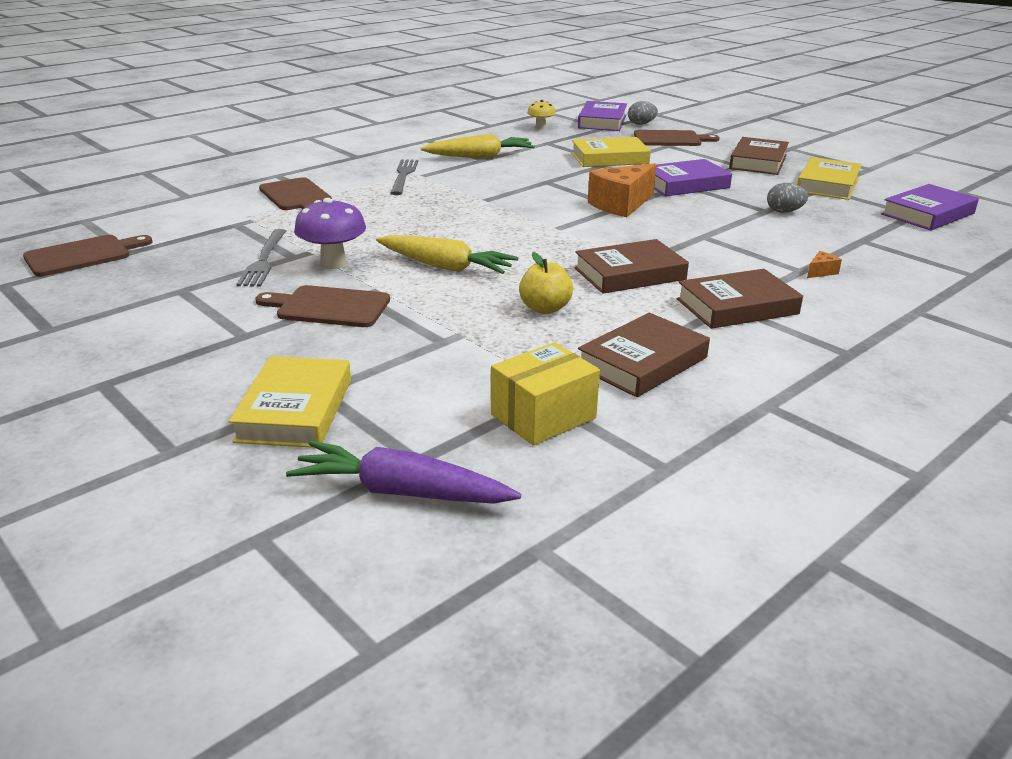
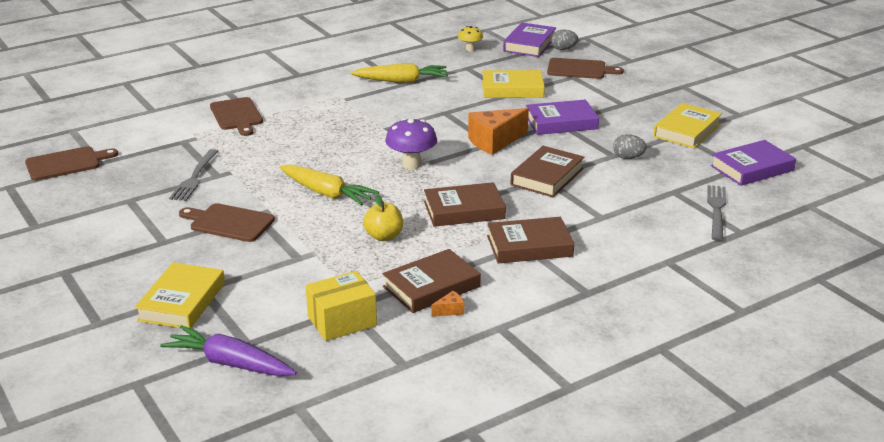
camera: 10 degrees right, 0 degrees up
(333, 264) = (244, 184): purple mushroom -> purple mushroom (411, 165)
(404, 176) = (329, 99): grey fork -> grey fork (716, 210)
(758, 162) = (642, 101): brown book -> brown book (547, 177)
(821, 272) = (617, 220): orange cheese -> orange cheese (450, 310)

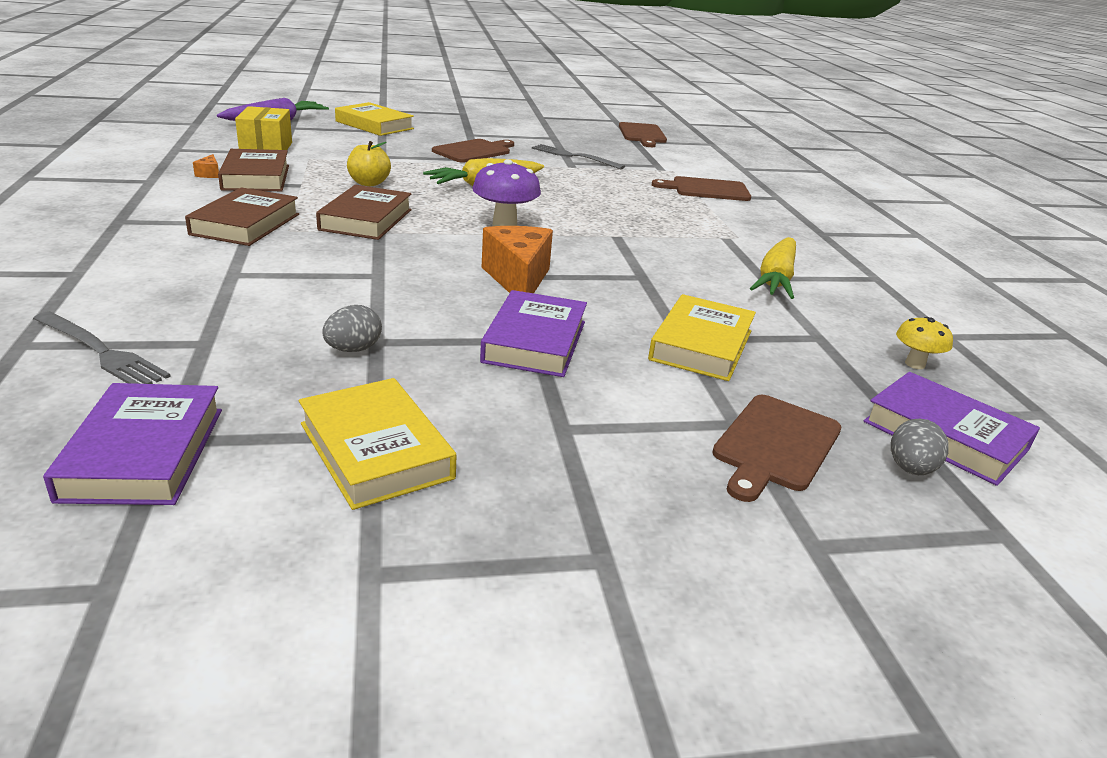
camera: 110 degrees right, 0 degrees up
(547, 177) = (378, 278): brown book -> none

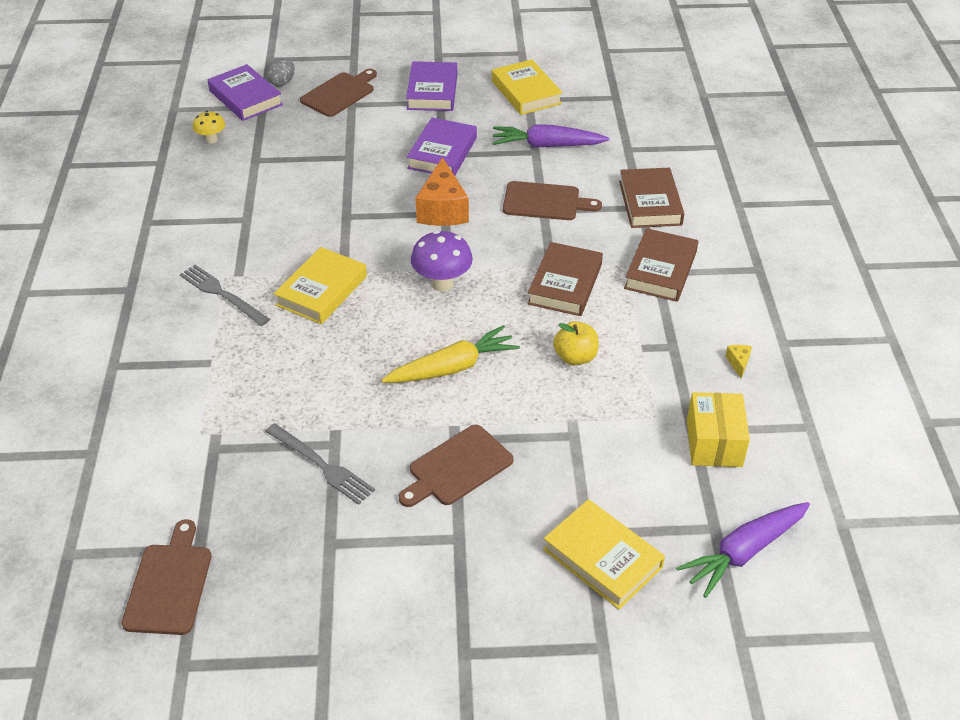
camera: 170 degrees left, 15 degrees up
(100, 352) = (676, 142): grey fork -> grey fork (222, 294)
(144, 453) = (621, 92): purple book -> purple book (432, 91)
(209, 174) = (738, 363): orange cheese -> yellow cheese
(256, 177) = (690, 359): brown book -> brown book (650, 203)
(353, 349) = (547, 145): grey egg -> purple carrot
(701, 345) = (339, 152): yellow book -> yellow book (321, 290)
(707, 189) = (190, 378): brown cutting board -> brown cutting board (545, 202)
(776, 279) = (237, 217): yellow carrot -> none

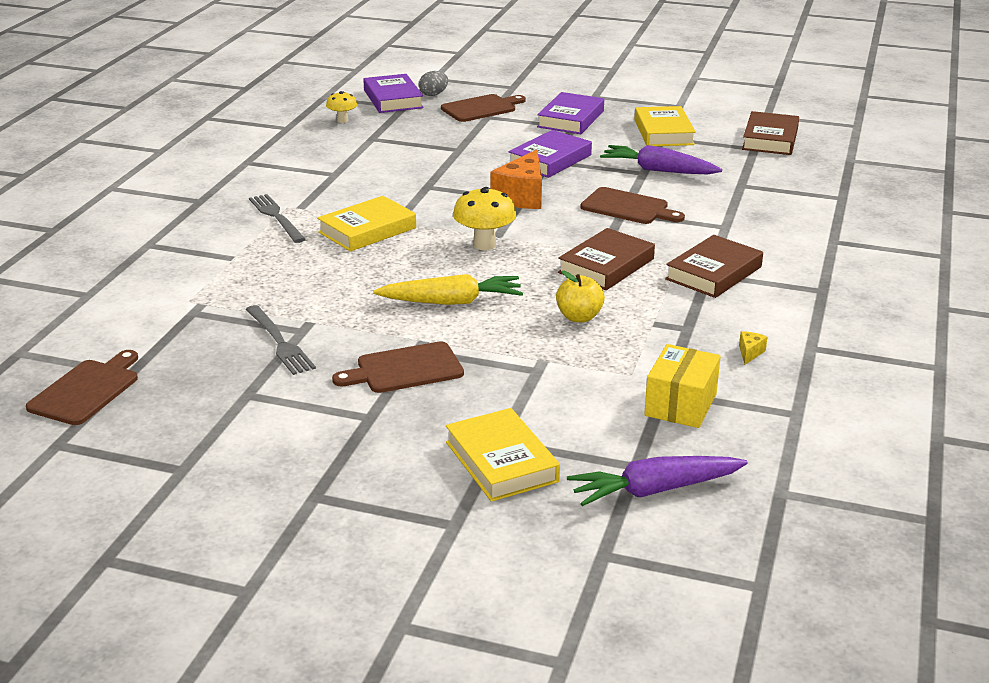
camera: 20 degrees right, 15 degrees down
(442, 283) = (484, 245): purple mushroom -> yellow mushroom
(650, 203) = (737, 225): brown book -> brown book (770, 139)

